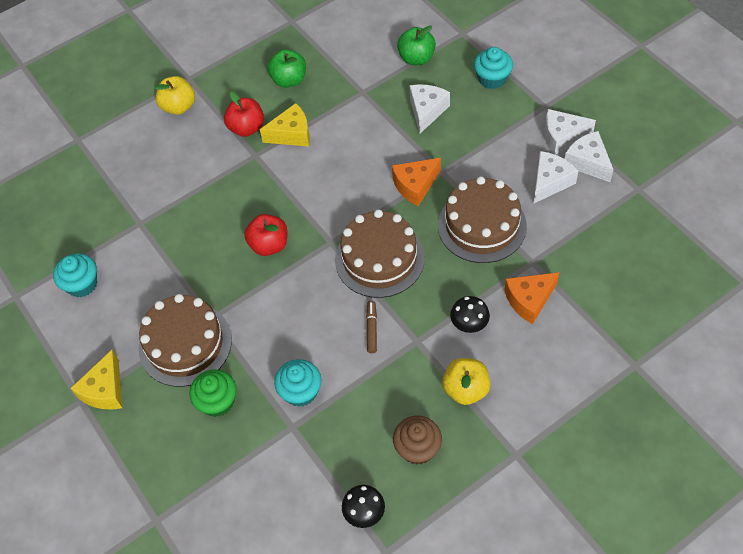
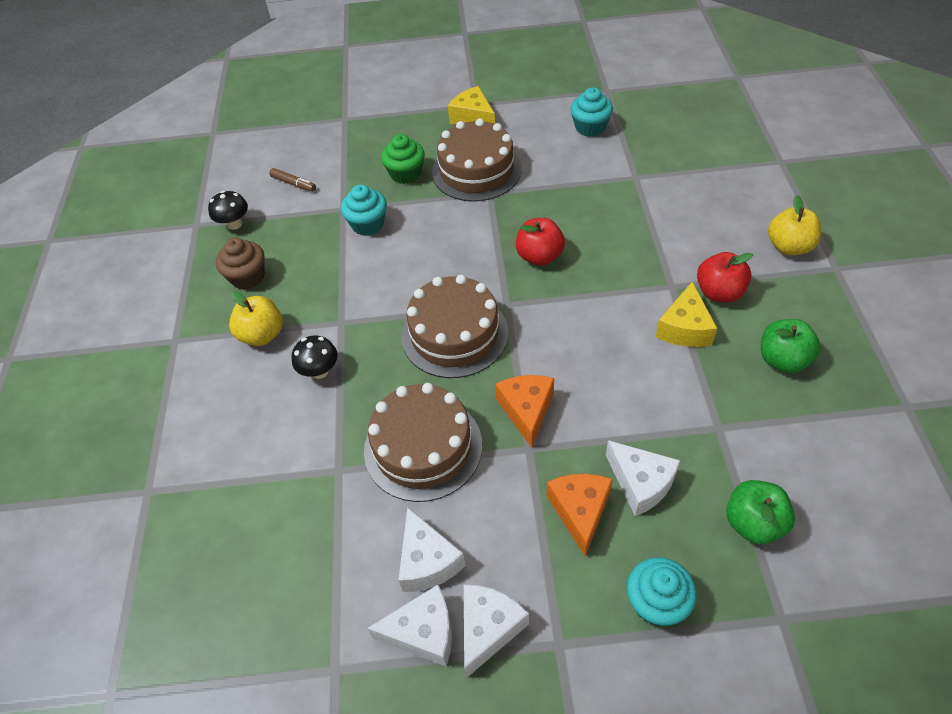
camera: 120 degrees right, 5 degrees down
(372, 329) = (383, 294): brown marker -> brown marker (293, 184)
(529, 300) = (298, 438): orange cheese -> orange cheese (580, 511)

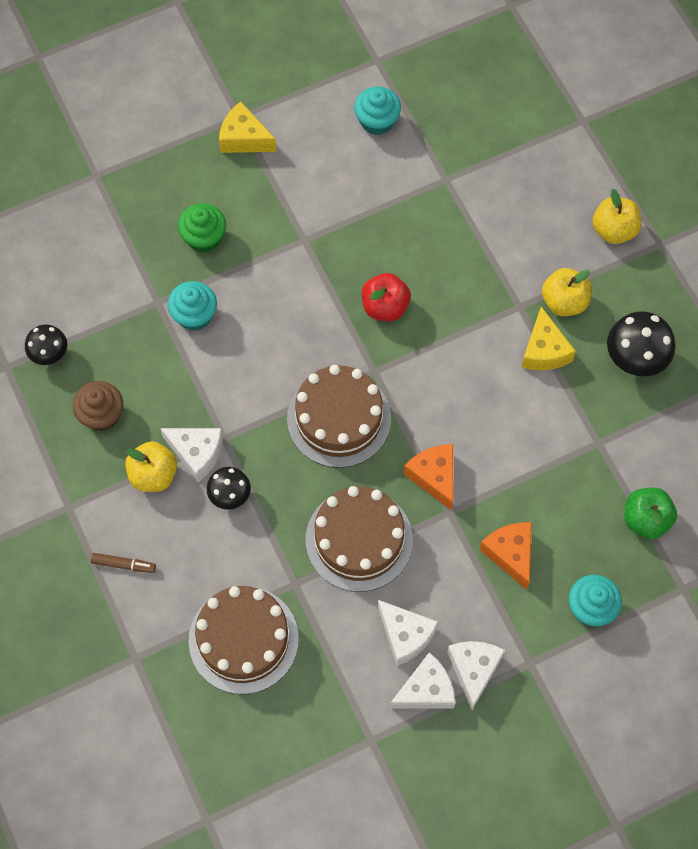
camera: 25 degrees left, 15 degrees up
(293, 184) = (86, 283): brown marker -> brown marker (123, 565)
(476, 170) = (278, 213): brown cake -> brown cake (243, 639)
(641, 483) = (550, 514): white cheese -> white cheese (197, 453)
(719, 292) = (564, 302): red apple -> yellow apple
(782, 360) = (635, 359): green apple -> black mushroom

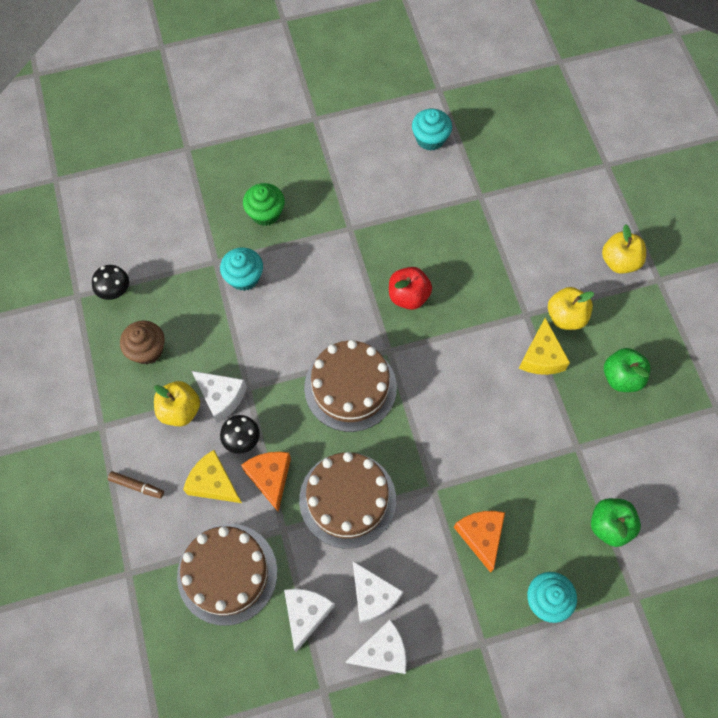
camera: 10 degrees right, 0 degrees up
(244, 138) = (316, 136): yellow cheese -> yellow cheese (213, 483)
(434, 477) = (425, 453): orange cheese -> orange cheese (270, 478)
(474, 670) = (429, 640): white cheese -> white cheese (306, 614)
(635, 359) = (621, 377): black mushroom -> green apple

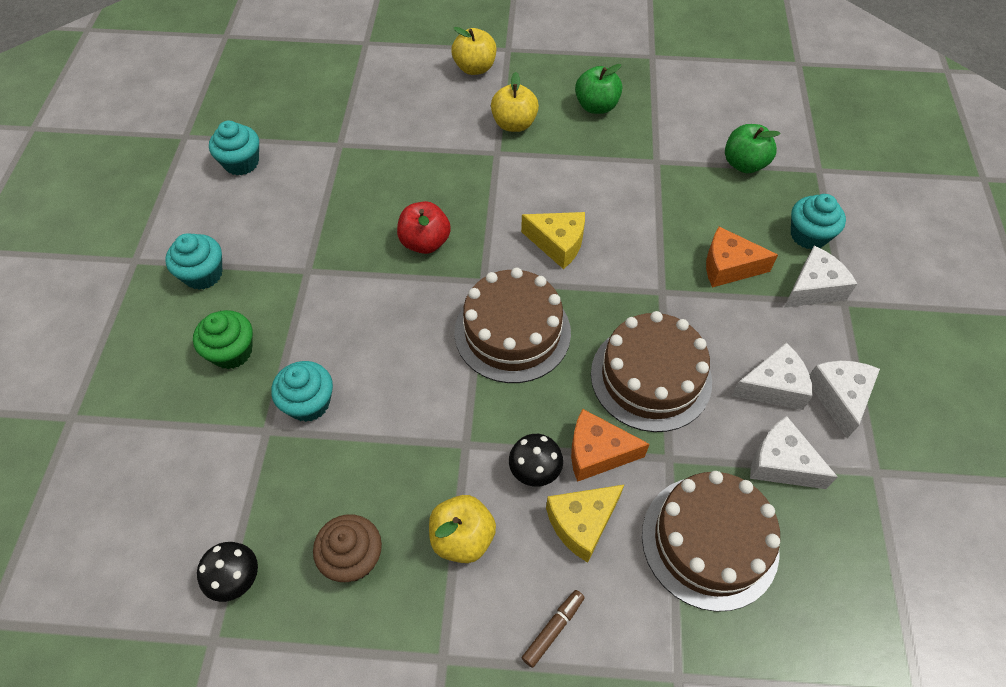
camera: 70 degrees left, 10 degrees down
(221, 397) = (466, 479): white cheese -> white cheese (813, 288)
(320, 165) = (203, 274): none -> turquoise cupcake
(541, 357) = (549, 156): yellow cheese -> yellow cheese (558, 244)

